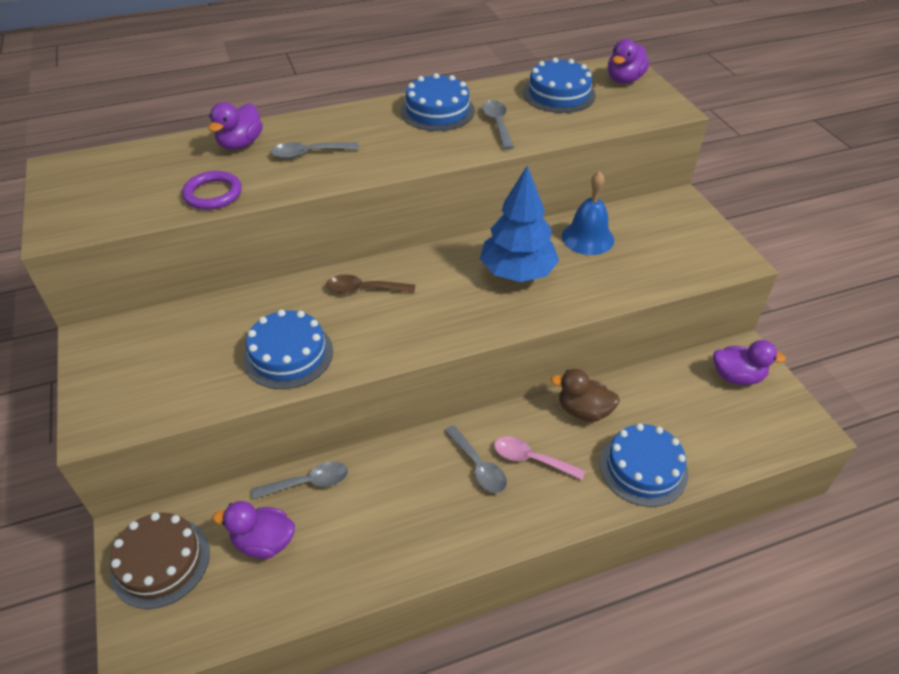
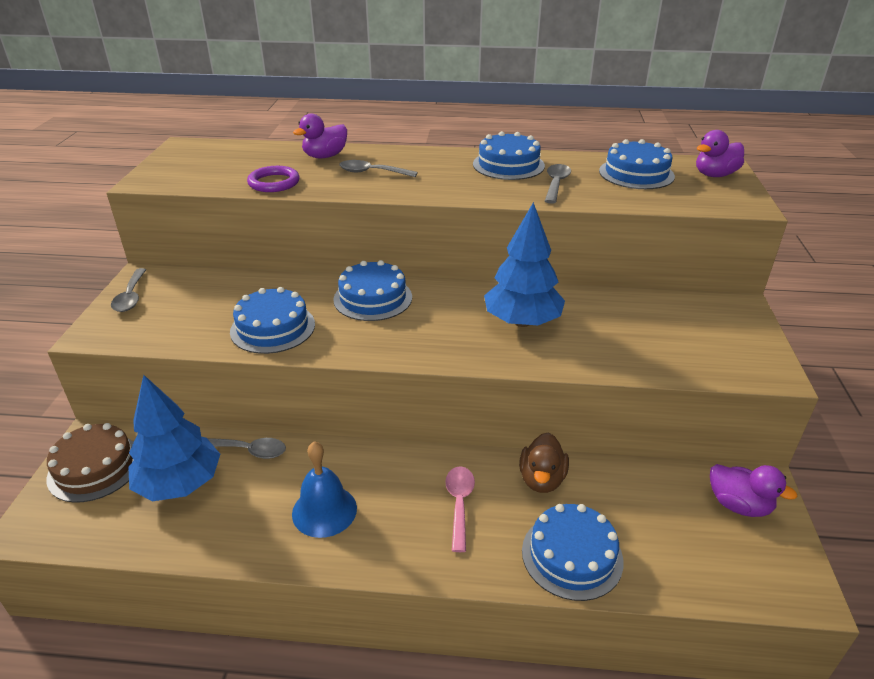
camera: 25 degrees right, 10 degrees down
(264, 542) = (180, 484): purple duck -> blue tree
(364, 289) = (373, 298): brown spoon -> blue cake
(478, 466) = (404, 491): grey spoon -> grey spoon (131, 296)
(531, 459) = (459, 504): pink spoon -> pink spoon turned 45 degrees clockwise
(583, 411) = (541, 479): brown duck -> brown duck turned 120 degrees counterclockwise
(587, 238) = (614, 312): blue bell -> blue bell (324, 510)

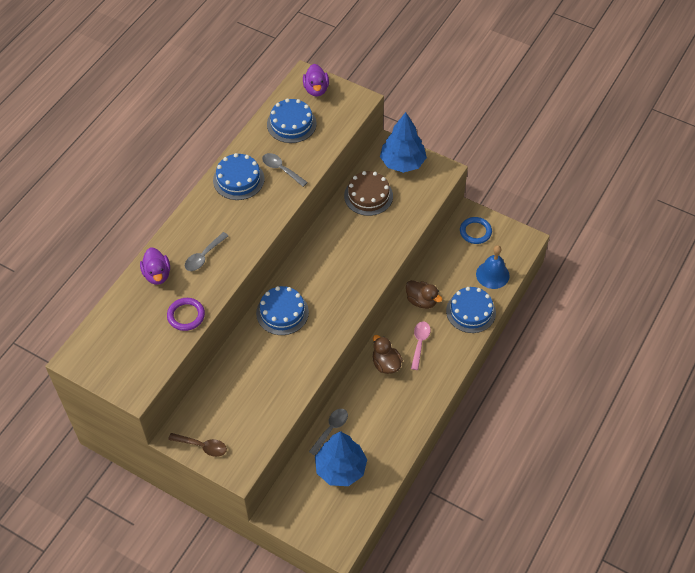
camera: 65 degrees left, 20 degrees up
(95, 467) = (304, 511): brown cake -> brown cake (368, 196)
(131, 296) = (202, 446): grey spoon -> brown spoon
(273, 328) = (285, 373): blue cake -> none
(324, 510) = (395, 404): blue bell -> blue bell (492, 275)
(394, 475) = (386, 364): none -> brown duck
(459, 504) = (419, 343): pink spoon -> pink spoon turned 75 degrees clockwise
(522, 322) = (348, 250): blue tree -> blue tree (402, 163)
(738, 505) = (475, 232): purple duck -> blue ring

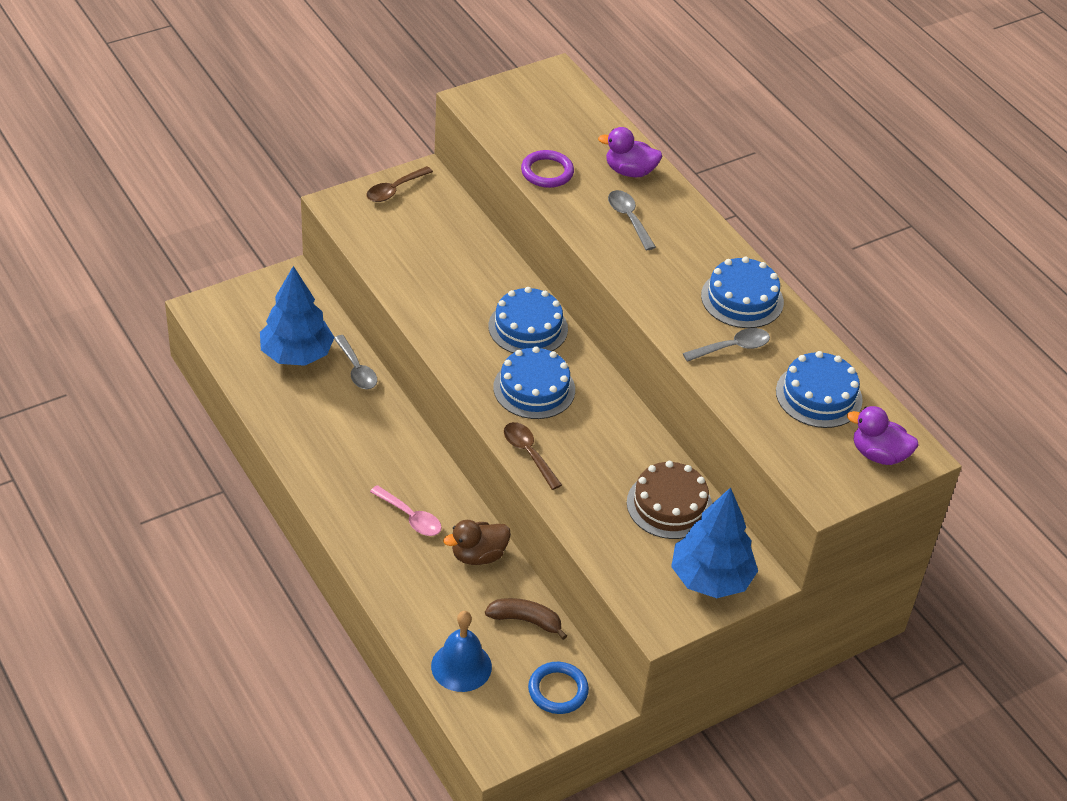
camera: 115 degrees right, 10 degrees down
(378, 267) = (528, 453): none -> brown spoon
(386, 364) = (406, 466): brown duck -> none
(446, 262) = (526, 620): none -> brown banana
(471, 311) = (417, 602): blue cake -> blue cake (534, 388)

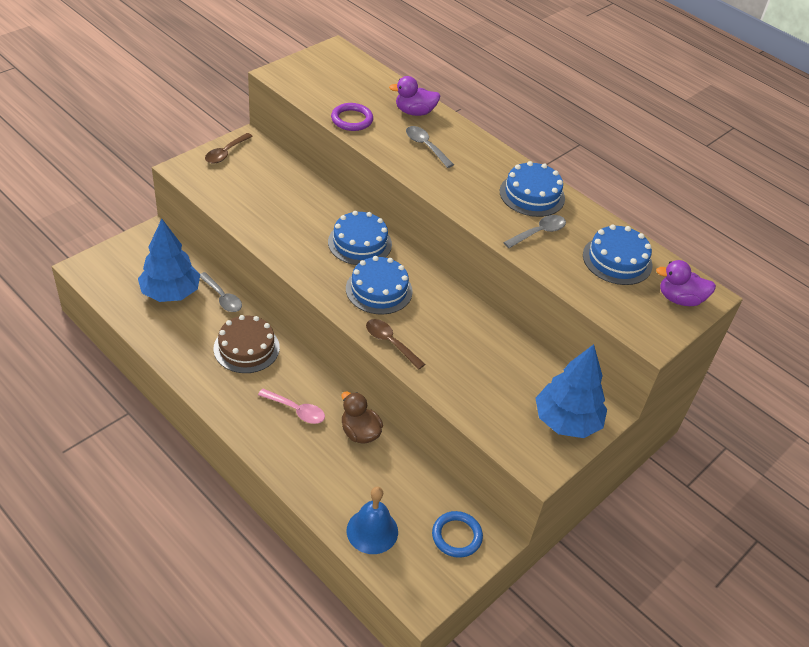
camera: 15 degrees left, 0 degrees up
(478, 555) = (359, 432): brown duck -> brown duck turned 90 degrees clockwise
(526, 620) = (413, 481): brown banana -> none
(669, 505) = (514, 366): brown cake -> brown cake (246, 348)

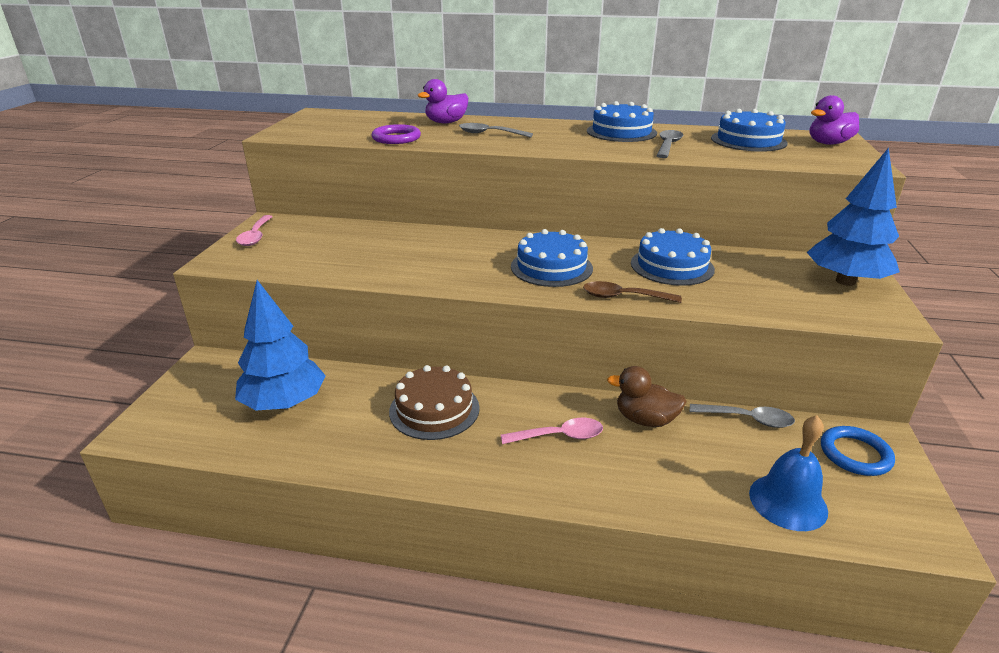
camera: 30 degrees left, 15 degrees down
(222, 297) = (353, 379): grey spoon -> grey spoon (747, 419)
(226, 153) = (255, 236): brown spoon -> pink spoon
(359, 243) = (483, 245): blue cake -> blue cake (672, 266)

